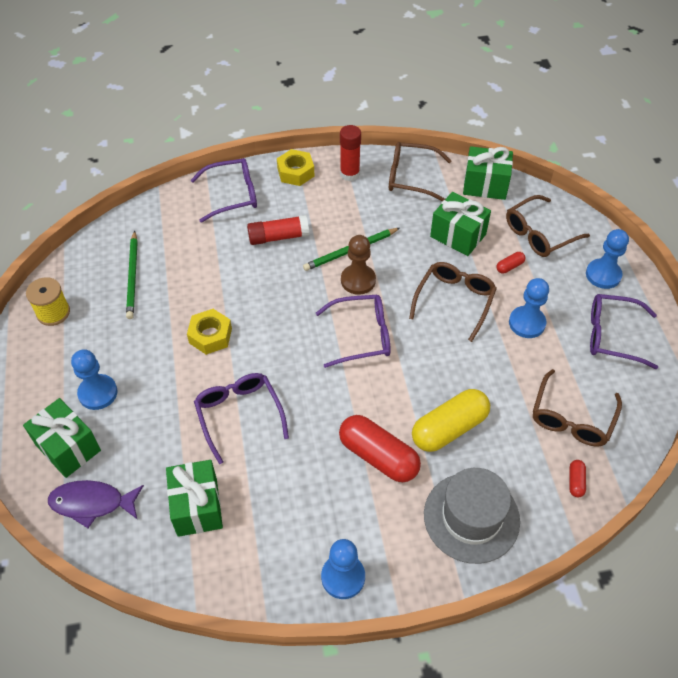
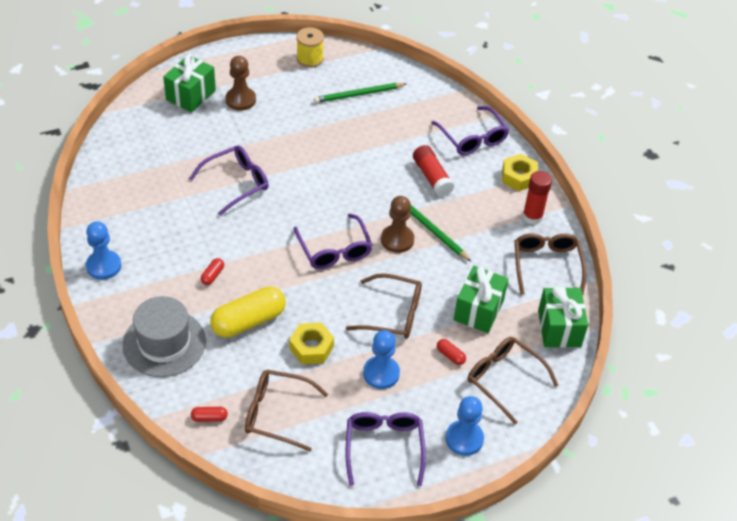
camera: 75 degrees right, 5 degrees down
(92, 503) = (147, 118): purple fish -> none
(98, 393) = (240, 100): blue pawn -> brown pawn
(197, 507) = (152, 174): green gift -> none
(210, 336) = (310, 152): yellow nut -> yellow nut (311, 347)
(378, 456) = (212, 275): red capsule -> red capsule, size x0.43
(449, 428) = (248, 321): yellow capsule -> yellow capsule turned 75 degrees counterclockwise

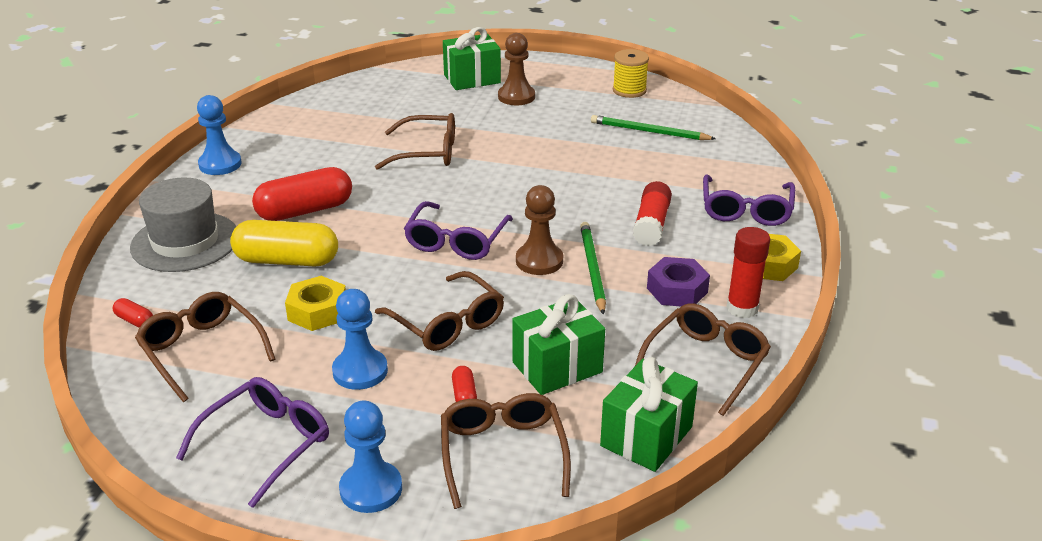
camera: 40 degrees right, 15 degrees down
(212, 275) = (305, 211): red capsule -> red capsule, size x2.33
(236, 183) = (427, 152): purple glasses -> brown glasses
(489, 221) = (677, 290): none -> purple nut

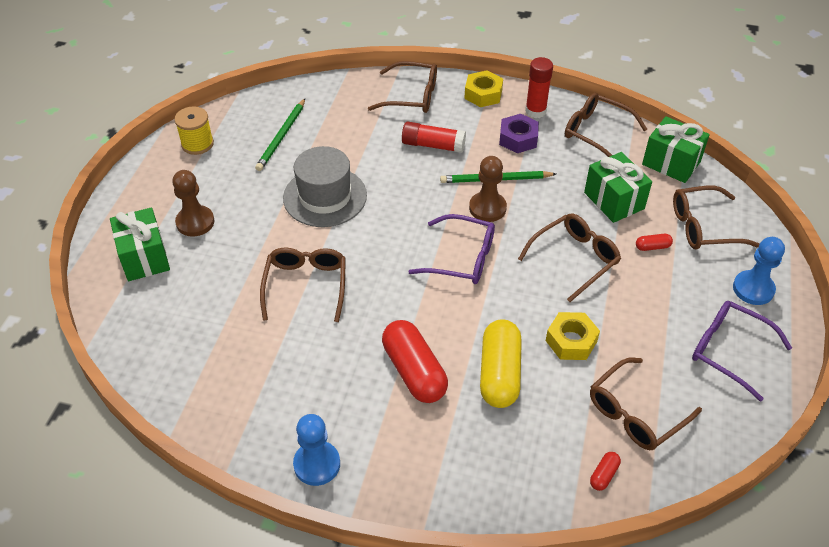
camera: 90 degrees left, 15 degrees up
(185, 242) = (473, 463): grey hat -> grey hat (325, 197)
(360, 371) = (639, 306): blue pawn -> none
(746, 209) = (411, 96): purple glasses -> brown glasses

